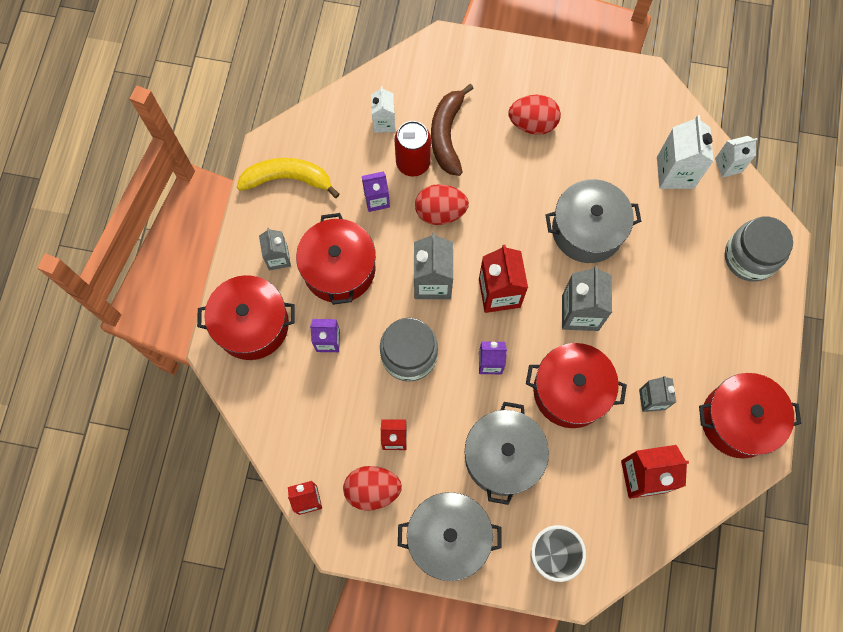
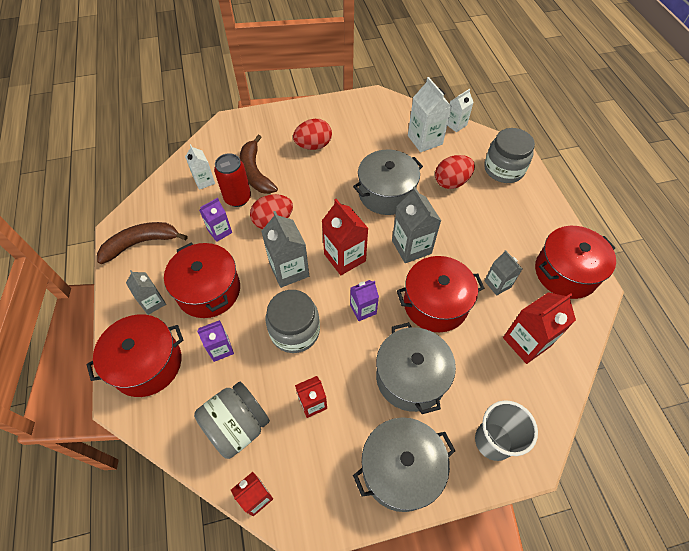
camera: 25 degrees left, 15 degrees down
(287, 179) = (141, 243): yellow banana -> brown banana
(315, 427) = (237, 426): none -> grey jar
(372, 490) = (313, 458): red egg -> red egg (451, 182)

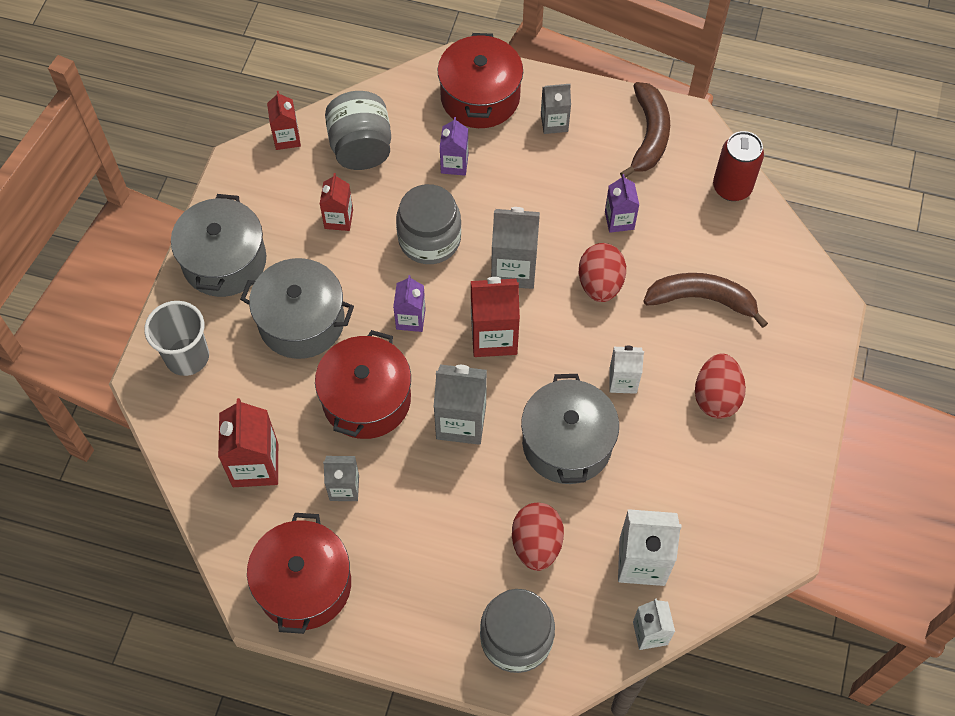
camera: 120 degrees right, 5 degrees up
(204, 181) = (719, 234): white carton -> white carton (623, 380)
(208, 290) = (537, 179): red pot -> none
(238, 198) = (665, 260): red can -> red can (732, 187)

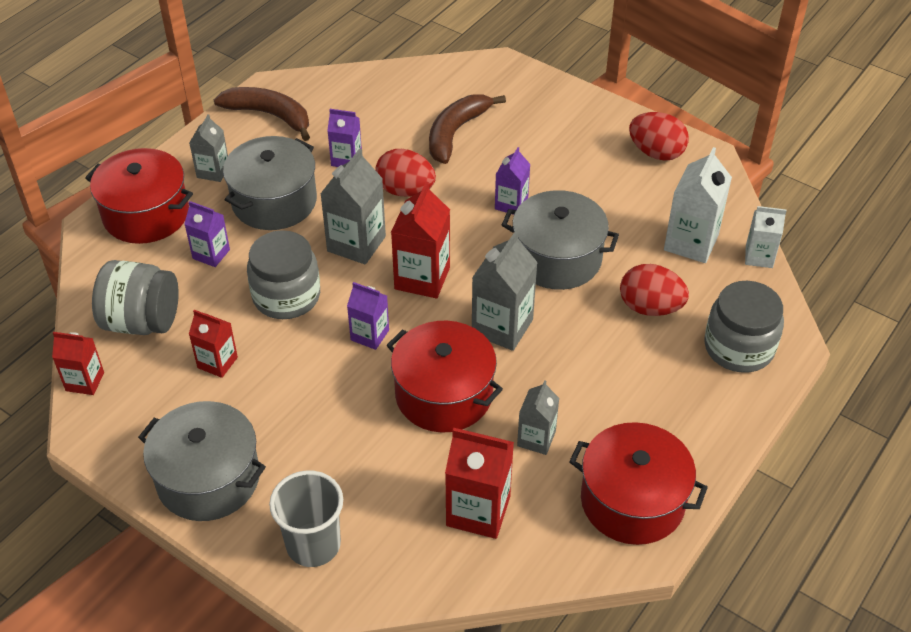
camera: 70 degrees left, 15 degrees down
(301, 321) = (324, 426): grey pot -> grey pot (274, 201)
(623, 380) = (511, 204): white carton -> purple carton
(716, 397) = (553, 152): red egg -> red egg (656, 153)
(732, 187) = (356, 83): red can -> none

